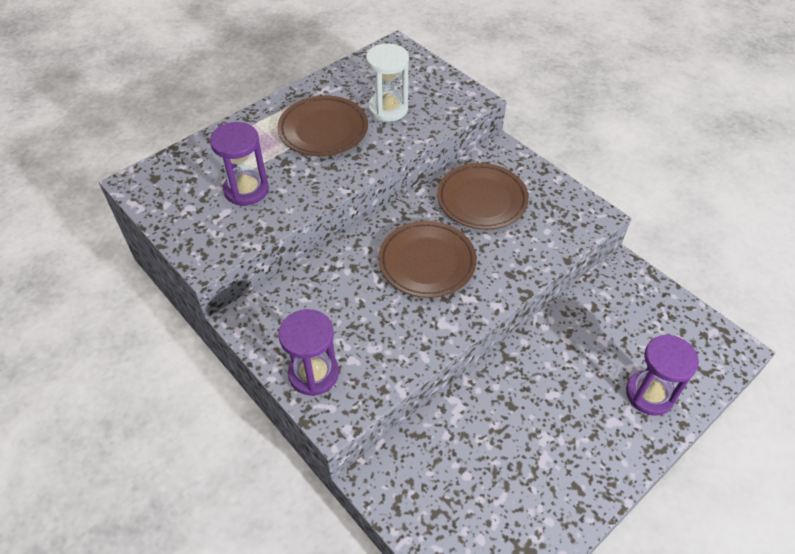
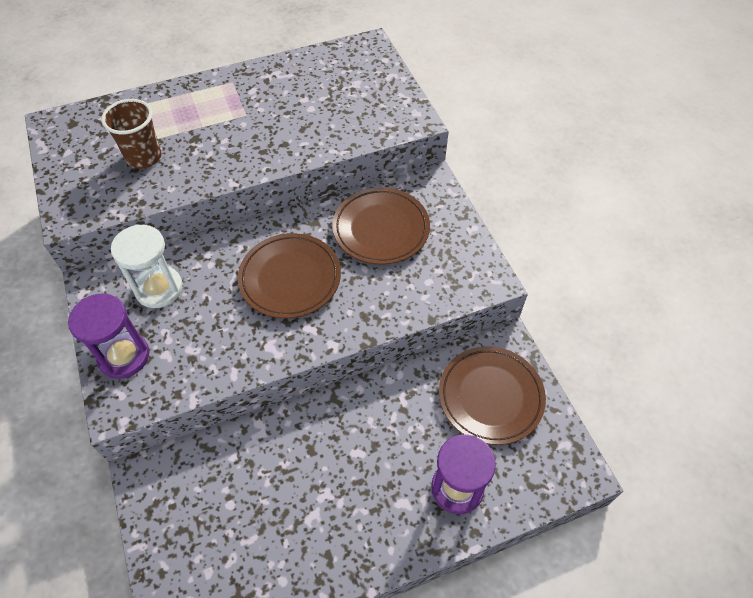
camera: 20 degrees right, 5 degrees up
(246, 190) = (144, 157): purple hourglass -> brown cup
(323, 130) = (248, 115): brown plate -> brown plate (490, 397)
(388, 109) = (323, 109): white hourglass -> white hourglass (159, 288)

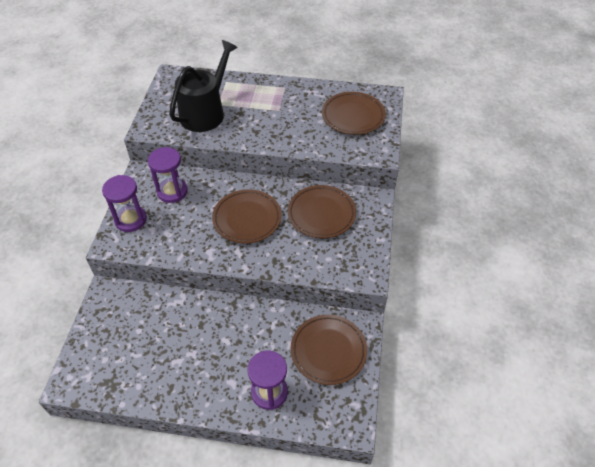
camera: 30 degrees right, 5 degrees down
(144, 157) = (205, 112): brown cup -> black watering can
(159, 288) = (172, 191): white hourglass -> purple hourglass
(347, 86) = (353, 116): none -> brown plate

